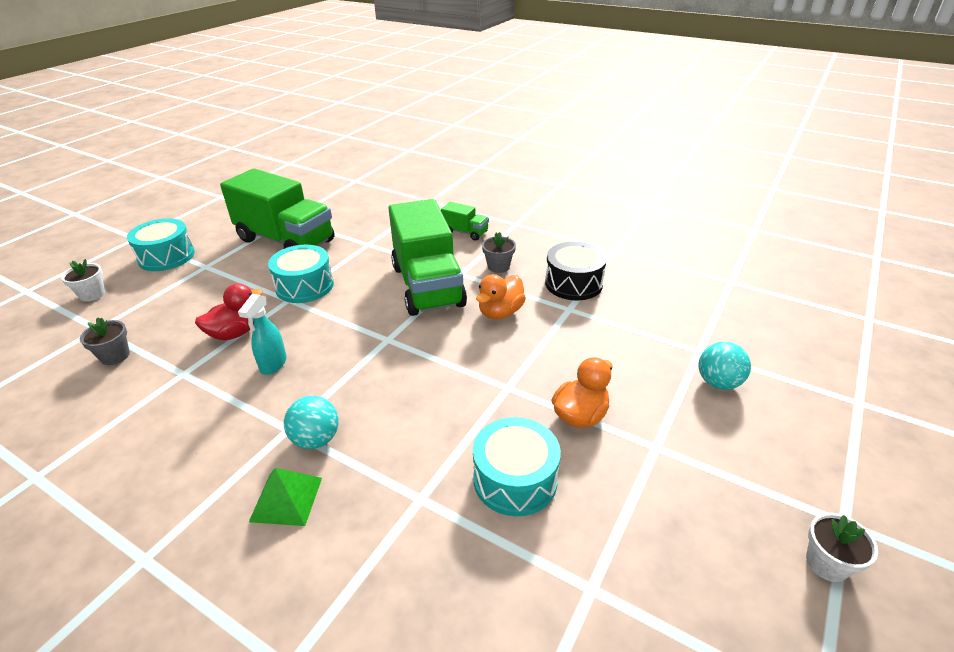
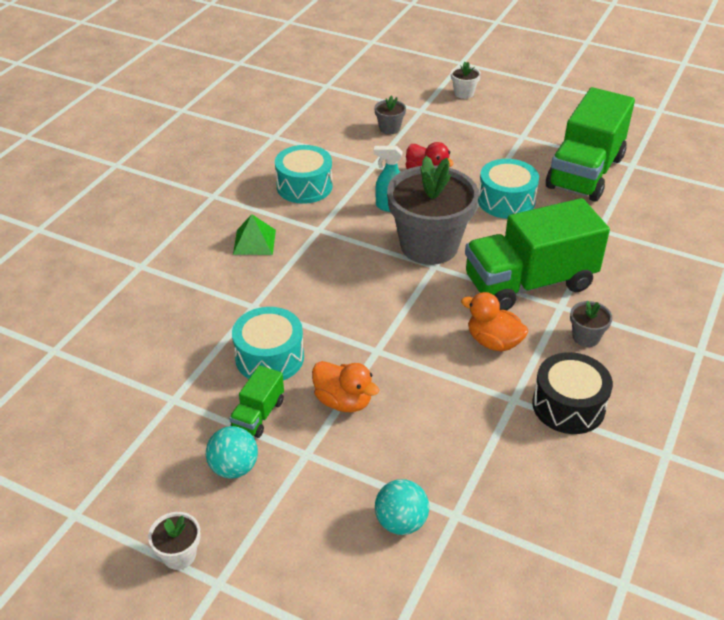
camera: 85 degrees right, 5 degrees up
(166, 256) = (531, 111): turquoise drum -> turquoise drum (304, 186)
(316, 439) = (308, 245): turquoise ball -> turquoise ball (234, 468)
(354, 340) = (429, 245): none -> grey flower pot
(465, 232) = (656, 304): green truck -> green truck (258, 415)

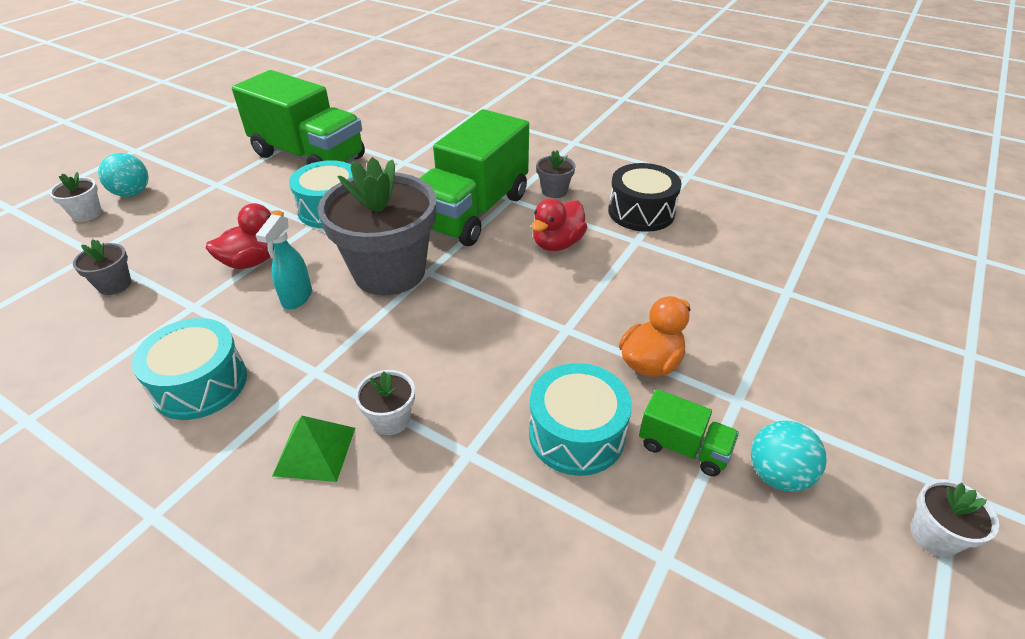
camera: 85 degrees left, 0 degrees up
(279, 269) = (391, 419): none -> white flower pot
(401, 522) = (808, 328): turquoise ball -> turquoise ball (132, 193)
(493, 342) = (557, 244): orange duck -> red duck
(529, 283) = (473, 211): green truck -> green truck turned 45 degrees clockwise

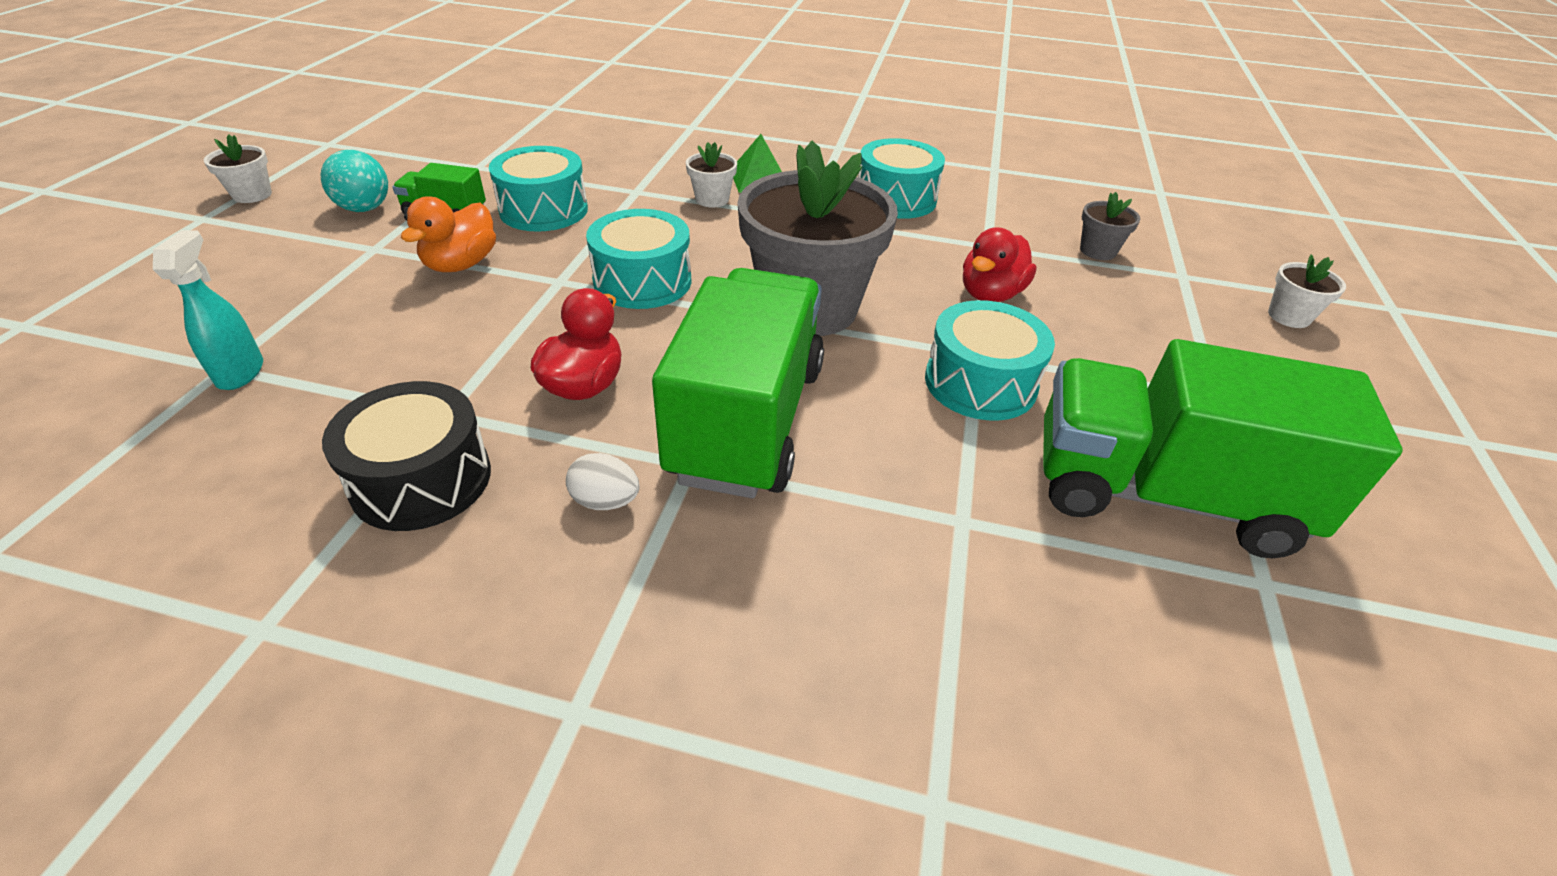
camera: 160 degrees right, 0 degrees up
(132, 193) = (1299, 356): turquoise ball -> none
(297, 298) = (890, 266): turquoise spray bottle -> turquoise spray bottle (241, 372)
(500, 317) = (642, 281): none -> turquoise drum
(554, 191) = (605, 501): grey flower pot -> white egg

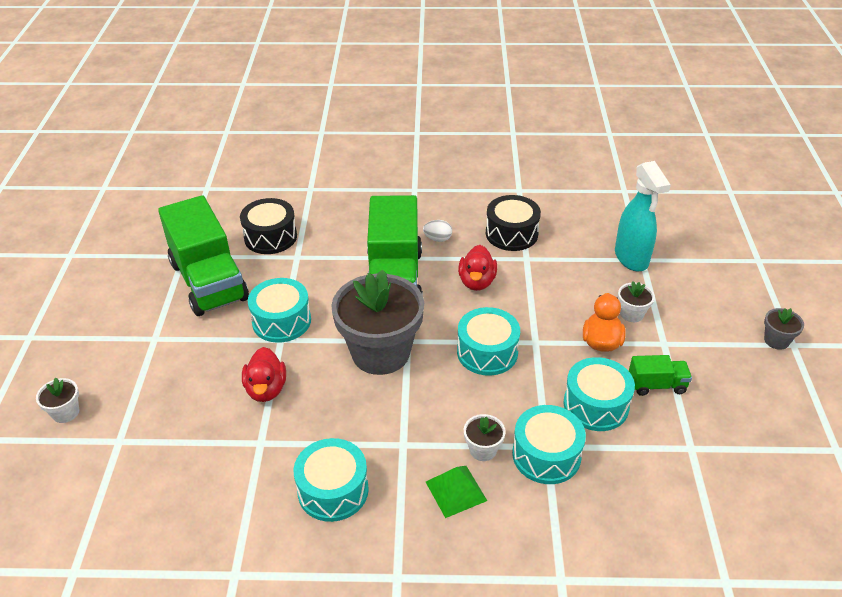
camera: 170 degrees right, 0 degrees up
(241, 372) = (631, 258): turquoise spray bottle -> turquoise spray bottle, size x1.66
(252, 195) = (798, 373): white flower pot -> white flower pot (631, 314)
(364, 208) = (712, 377): turquoise ball -> none
(642, 185) = (546, 455): none -> turquoise drum
(990, 294) = (266, 389): red duck -> red duck turned 150 degrees clockwise
(1042, 599) = (270, 237): none -> black drum
(1098, 251) = (174, 456): grey flower pot -> grey flower pot (776, 340)
(1161, 494) = (209, 281): green truck -> green truck turned 60 degrees clockwise

